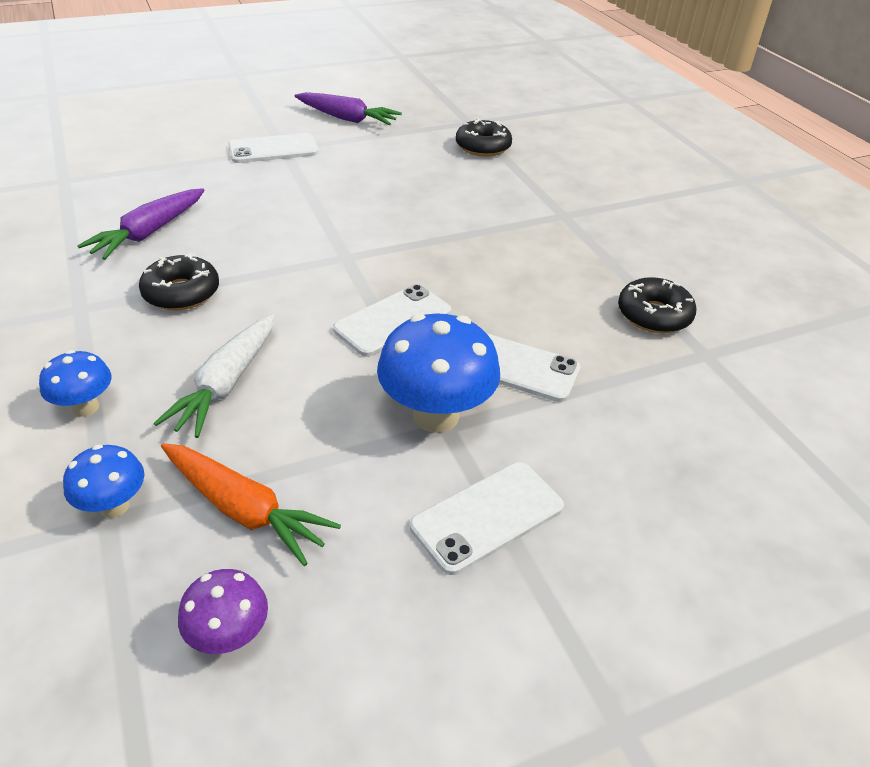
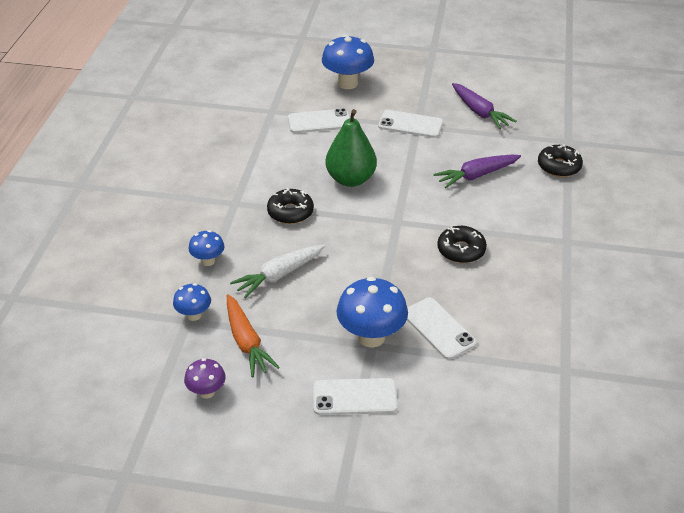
camera: 35 degrees right, 0 degrees up
(149, 233) = (297, 165): purple carrot -> purple carrot (477, 175)
(154, 127) = (347, 83): none -> blue mushroom
(242, 227) = (350, 179): none -> green pear
(393, 320) = (392, 273): white phone -> white phone (319, 121)
(654, 315) = (557, 333): black donut -> black donut (461, 250)

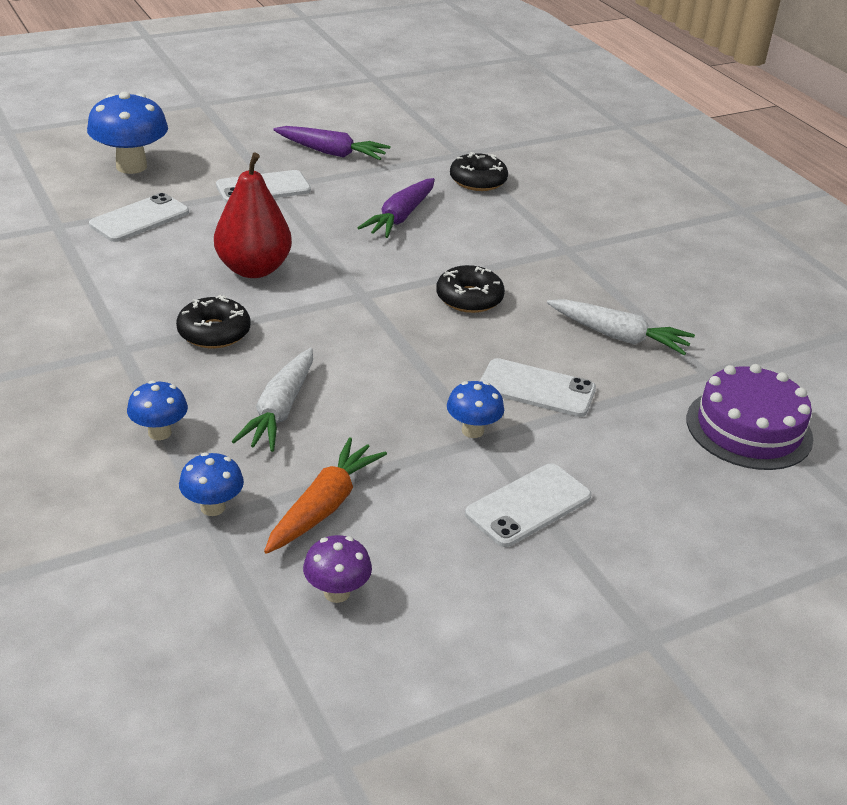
camera: 40 degrees left, 5 degrees down
(246, 342) = (323, 506): orange carrot -> orange carrot turned 90 degrees counterclockwise
(350, 179) = (253, 269): green pear -> red pear
(371, 337) = (472, 430): blue mushroom -> blue mushroom, size x0.55
(532, 317) = (618, 336): none -> white carrot
(550, 420) = (749, 428): none -> purple cake

